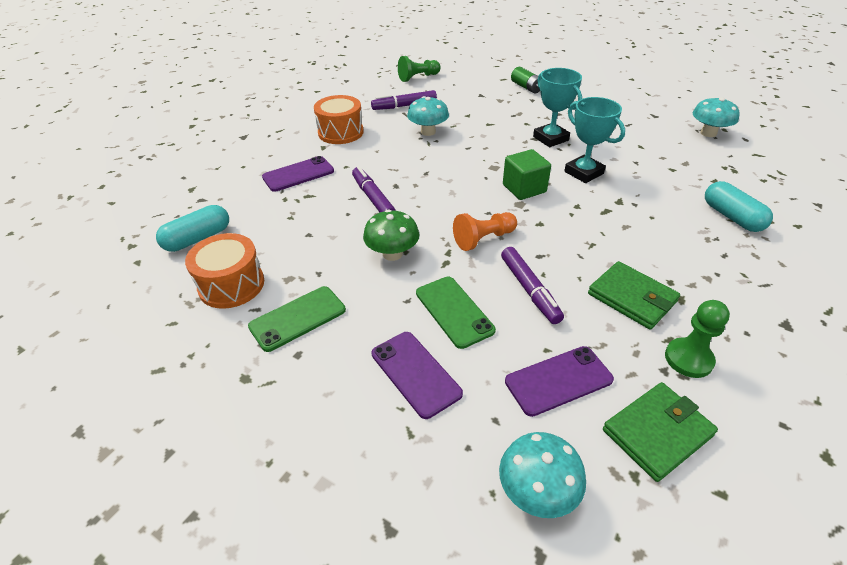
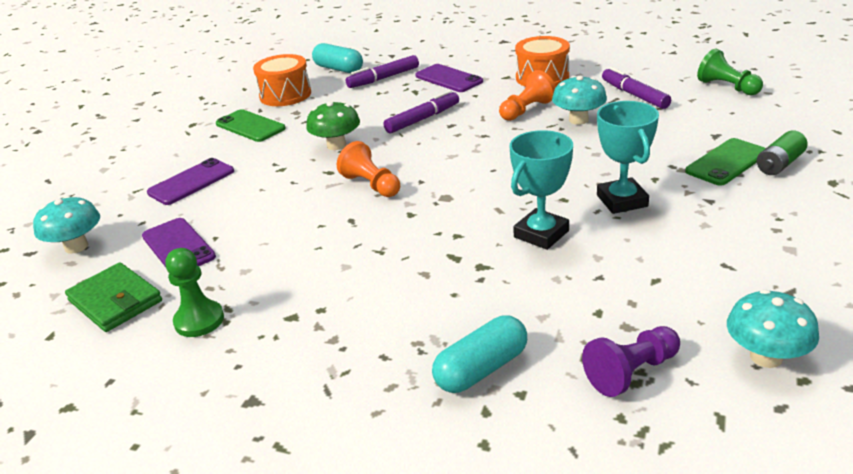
camera: 80 degrees right, 10 degrees down
(395, 148) = (526, 110): none -> orange pawn
(454, 311) = (262, 186): green phone -> green phone (726, 162)
(524, 188) = (479, 196): green cube -> none
(529, 290) = (295, 220): purple marker -> purple marker (384, 78)
(550, 138) = (622, 201): turquoise trophy -> turquoise trophy turned 60 degrees counterclockwise
(632, 298) = (289, 282): green wallet -> none
(726, 169) = (631, 372): none -> purple pawn

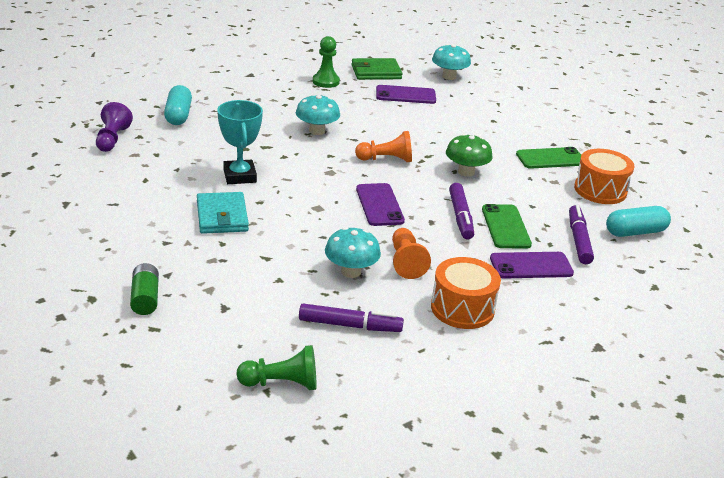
camera: 120 degrees right, 0 degrees up
(191, 182) = (484, 118): purple phone -> purple phone (379, 205)
(622, 201) = (222, 216): turquoise trophy -> turquoise wallet
(726, 162) = (187, 281): green phone -> green phone (505, 227)
(766, 357) = (55, 169): turquoise mushroom -> turquoise mushroom (317, 131)

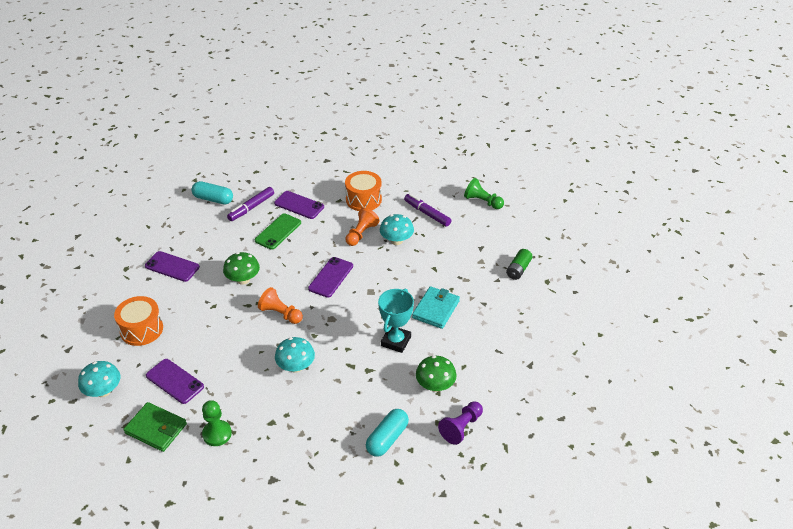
camera: 140 degrees left, 10 degrees up
(163, 157) = (435, 385): none -> green mushroom
(460, 217) = (294, 248): purple marker -> none
(550, 159) = (172, 266): green phone -> purple phone
(600, 190) = (184, 231): orange drum -> orange drum (141, 329)

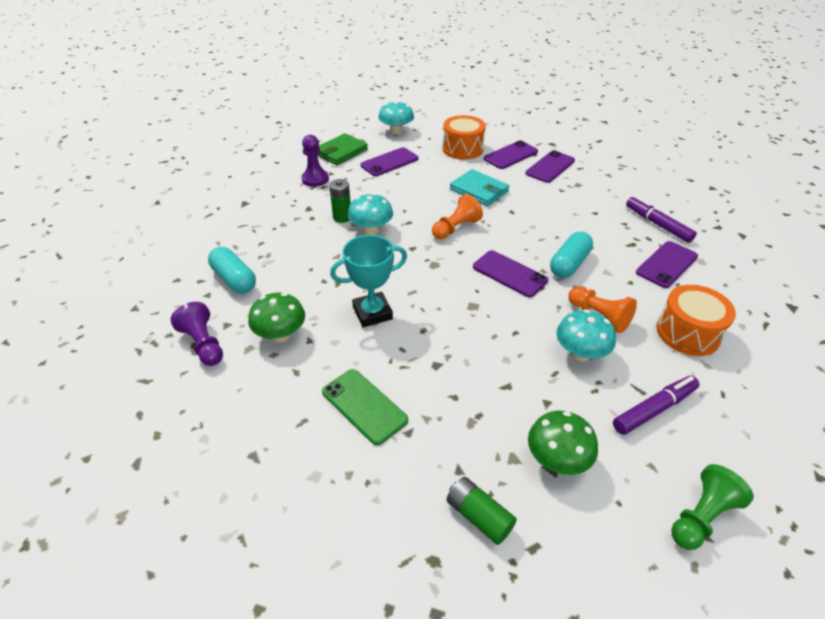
camera: 105 degrees right, 0 degrees up
(152, 294) = (510, 155): none -> purple phone
(213, 199) = (673, 198): turquoise capsule -> turquoise capsule (569, 264)
(217, 434) = (315, 179): green pawn -> purple pawn
(243, 279) = (520, 208): green mushroom -> green mushroom (557, 460)
(278, 231) = (607, 241): green phone -> green phone (364, 406)
(281, 392) = (342, 217): none -> green battery
(396, 341) = (372, 313): turquoise trophy -> turquoise trophy turned 60 degrees counterclockwise
(436, 309) = (415, 367): turquoise wallet -> turquoise wallet (479, 190)

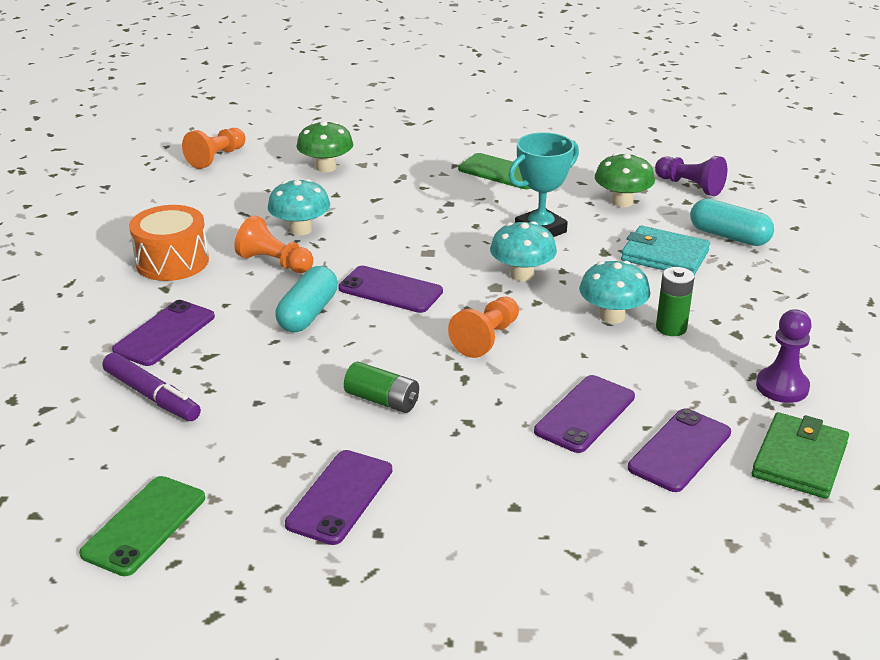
camera: 165 degrees right, 10 degrees down
(396, 131) = (734, 550): turquoise mushroom -> turquoise mushroom (522, 274)
(462, 149) = (547, 518): orange drum -> none
(479, 190) = (473, 412): turquoise wallet -> turquoise wallet (664, 256)
(479, 516) = (384, 139): green battery -> green battery (382, 400)
(510, 155) = (432, 517): purple phone -> purple phone (585, 414)
(637, 169) = (144, 525): none -> green phone
(654, 409) = (234, 203): purple marker -> none
(701, 517) = (216, 158): green pawn -> orange pawn

